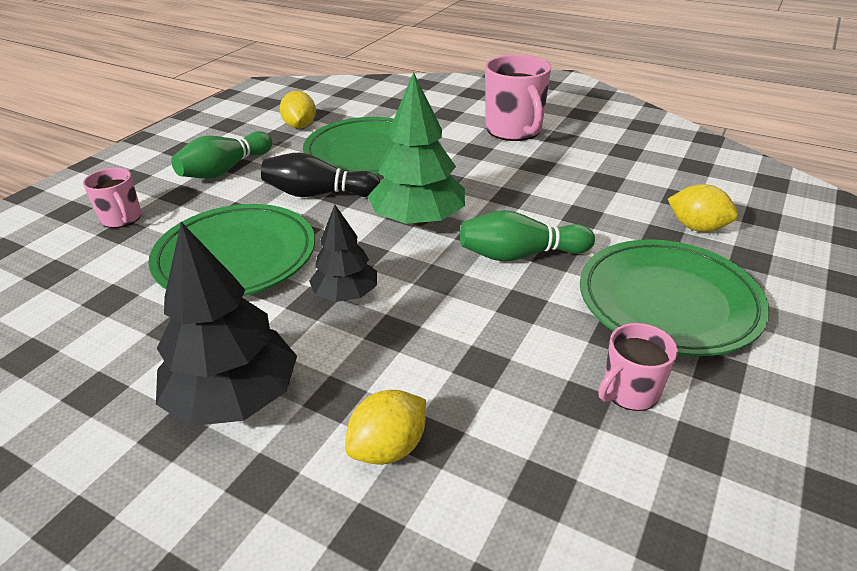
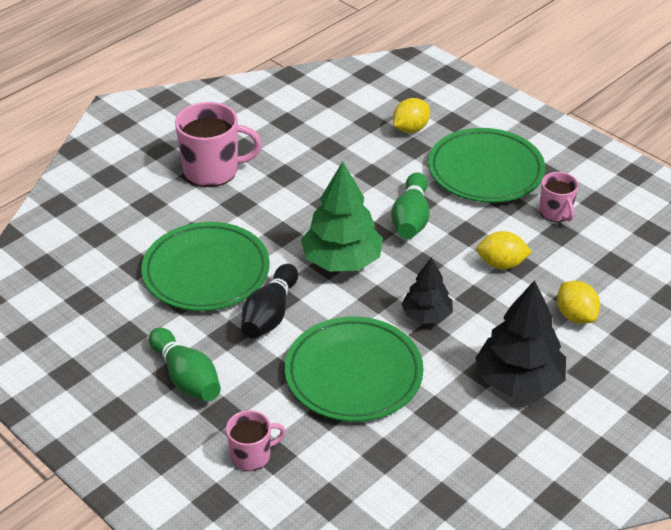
camera: 75 degrees left, 5 degrees up
(300, 126) = (113, 313): yellow lemon -> yellow lemon (501, 264)

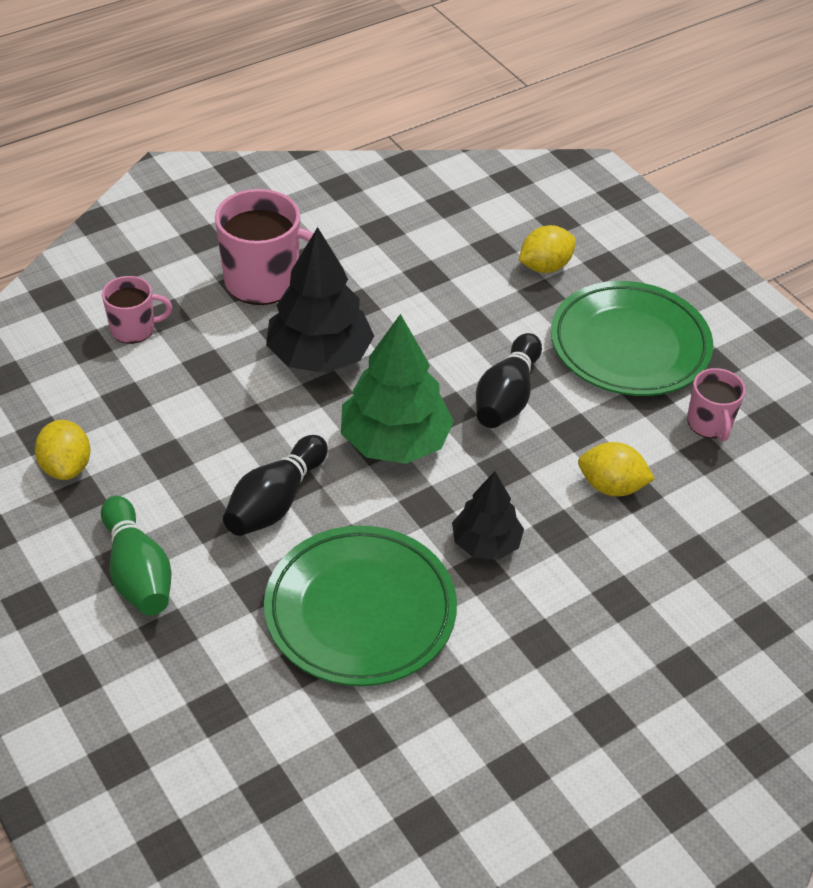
camera: 10 degrees right, 5 degrees up
(206, 272) = (210, 425): green plate -> none
(252, 455) = (188, 703): pink mug -> pink mug (134, 329)
(411, 218) = (507, 397): green bowling pin -> black bowling pin
(519, 380) = (584, 665): black tree -> black tree (319, 355)
(575, 316) = (693, 583): yellow lemon -> yellow lemon (66, 467)

